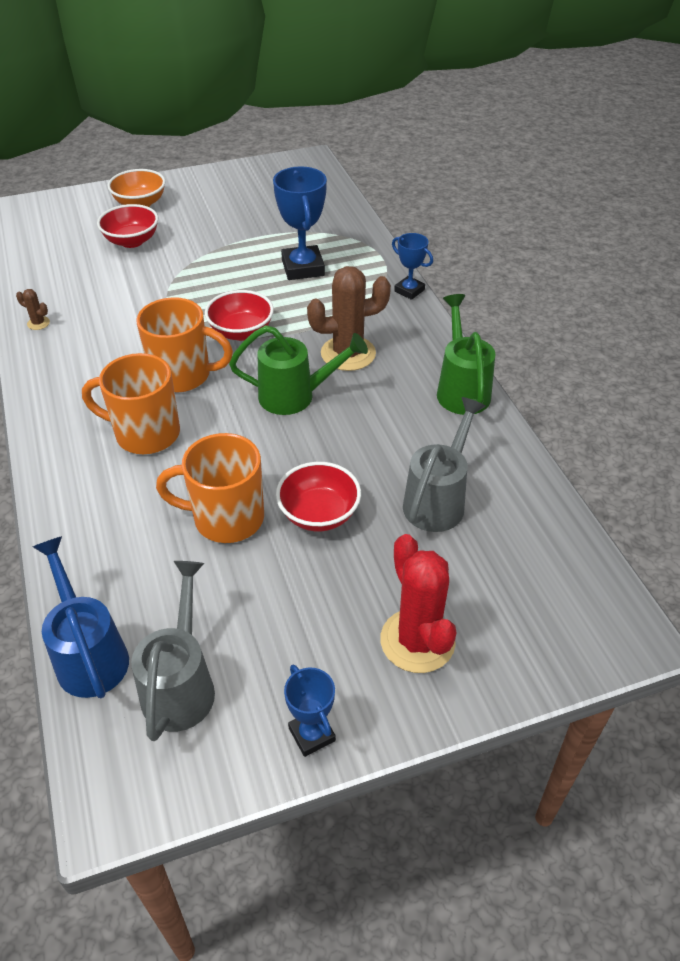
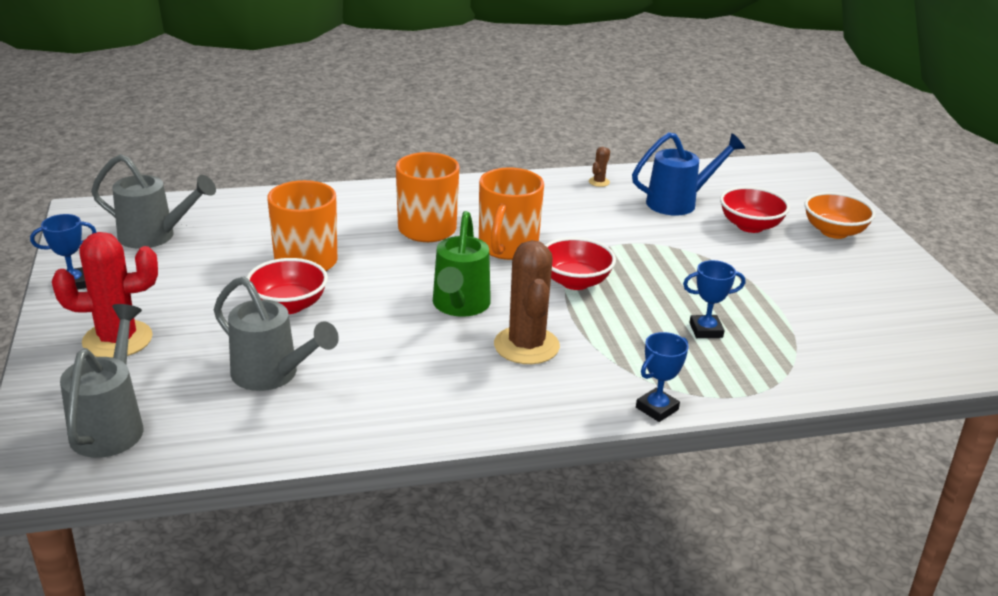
camera: 95 degrees right, 15 degrees down
(89, 654) = (205, 205): blue watering can -> blue watering can (678, 202)
(303, 268) = (706, 330): blue trophy -> blue trophy, size x0.58
(461, 389) = (442, 420): green watering can -> none
(550, 596) = (111, 425): none -> grey watering can

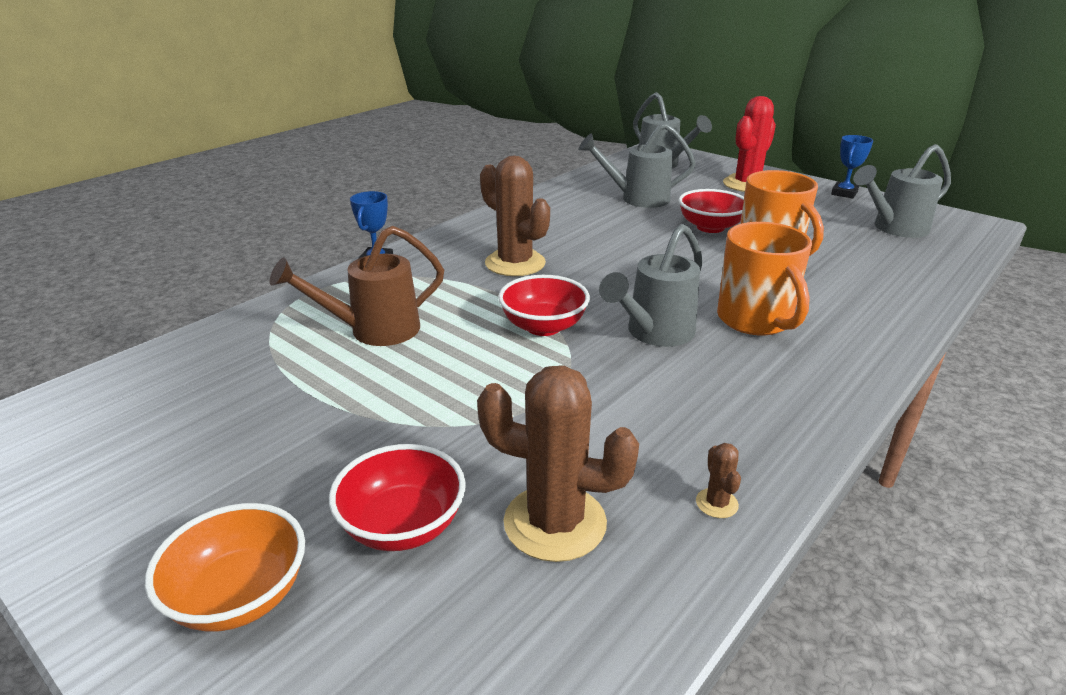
camera: 145 degrees right, 0 degrees up
(459, 306) = (604, 269): green watering can -> none
(507, 247) = (654, 333): orange mug -> grey watering can
(678, 202) = (555, 523): blue watering can -> brown cactus
(706, 330) = (374, 331): blue trophy -> brown watering can

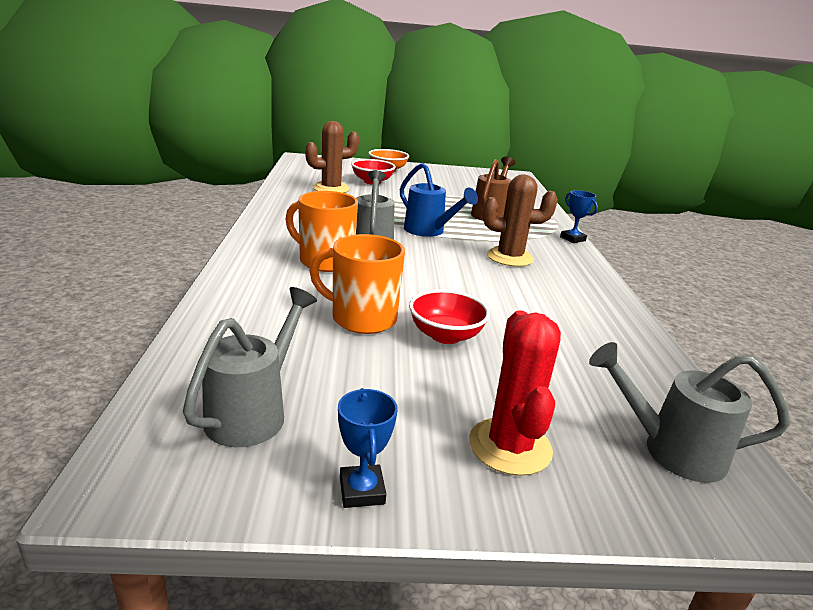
camera: 135 degrees right, 5 degrees down
(543, 326) = (428, 231): red bowl -> blue watering can
(637, 199) = (563, 353): grey watering can -> none
(716, 503) = (284, 200): brown cactus -> none

